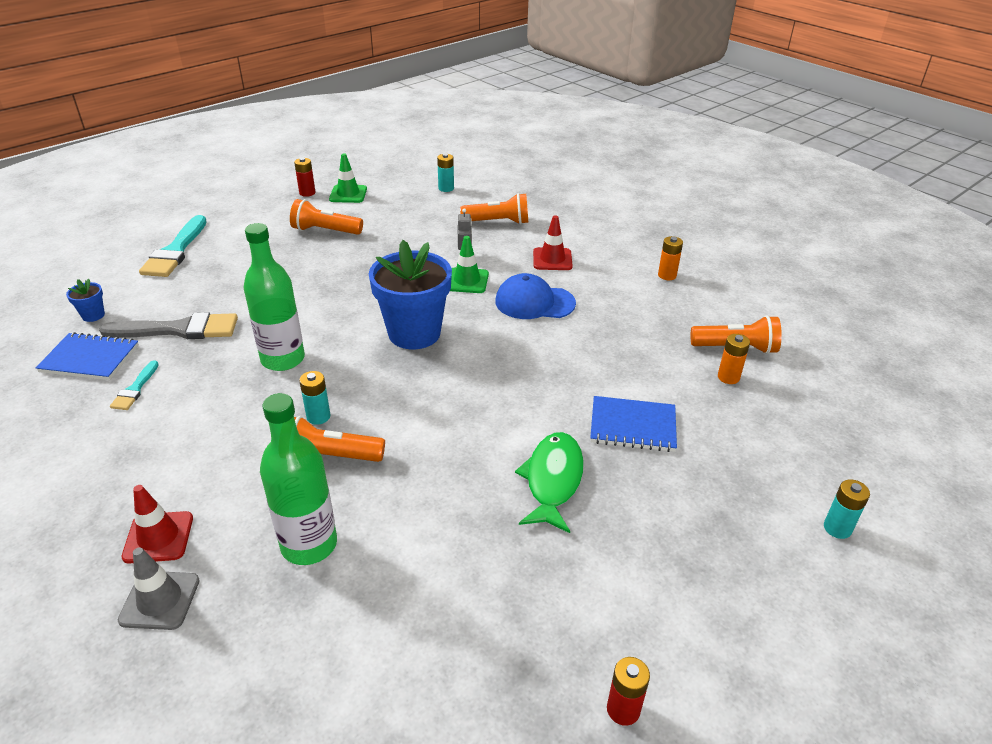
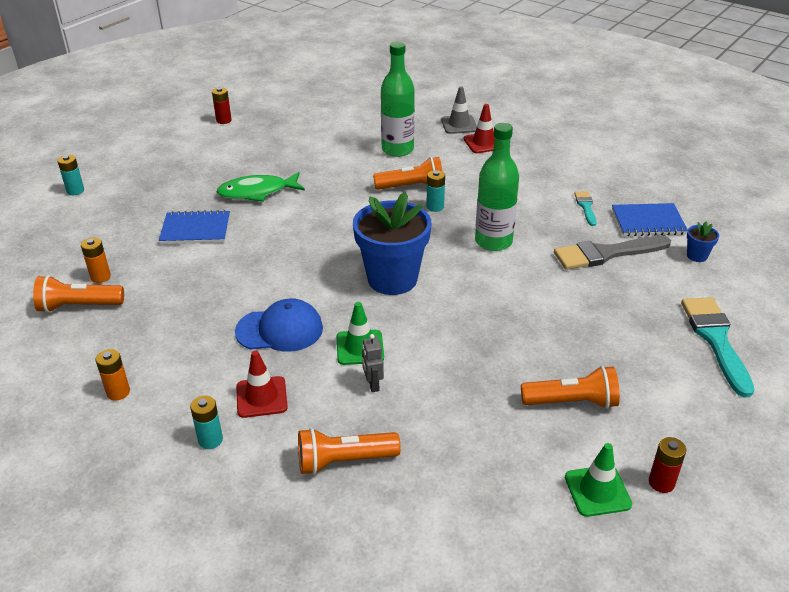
camera: 170 degrees right, 0 degrees up
(446, 188) = (450, 538): turquoise battery -> turquoise battery (210, 440)
(553, 480) = (257, 192): green fish -> green fish turned 75 degrees clockwise

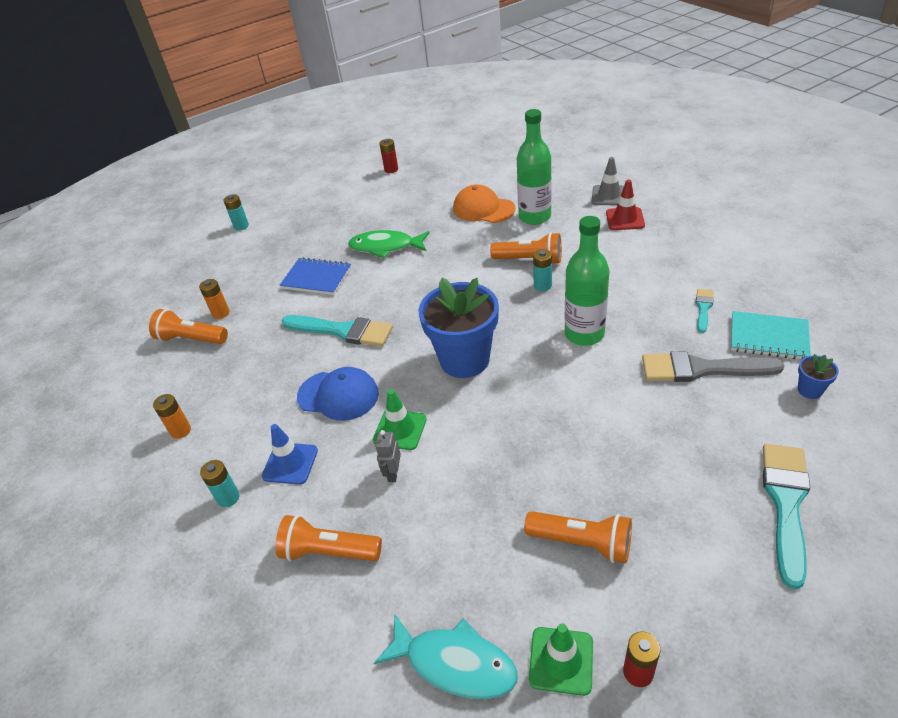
camera: 25 degrees right, 5 degrees up
(252, 273) = (342, 331): none -> turquoise brush
(261, 397) = (290, 463): red traffic cone -> blue traffic cone
(342, 147) = (483, 209): none -> orange cap
(509, 517) = (454, 663): none -> turquoise fish
(648, 222) = (768, 337): blue notebook -> turquoise notebook

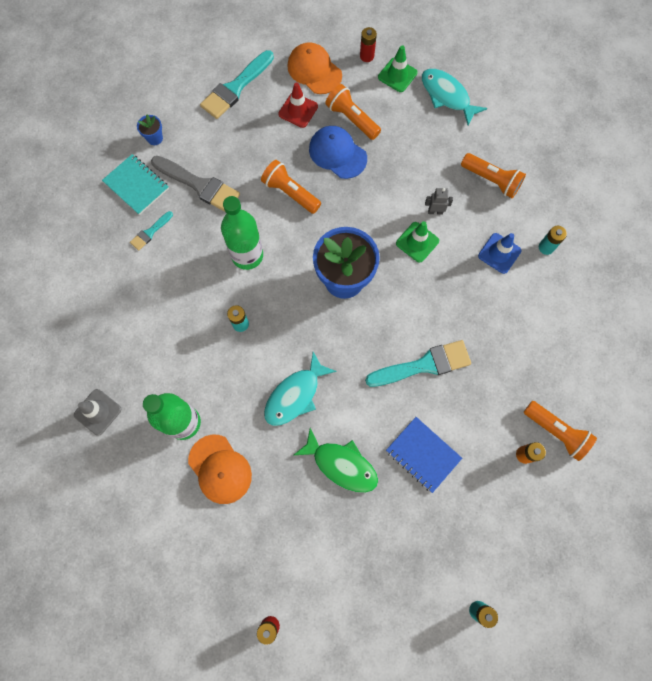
camera: 160 degrees left, 30 degrees up
(180, 430) = (574, 325): orange battery -> none
(338, 395) = (449, 295): blue cap -> blue cap (337, 153)
(342, 331) = (423, 365): turquoise brush -> turquoise brush turned 120 degrees clockwise
(393, 473) = (435, 211): grey robot -> grey robot turned 120 degrees counterclockwise
(453, 265) = (295, 395): none -> turquoise fish
(529, 260) = (229, 362): orange flashlight -> orange flashlight (290, 193)
(625, 219) = (114, 367): red traffic cone -> red traffic cone (298, 110)
(701, 594) = (314, 70): none -> orange cap

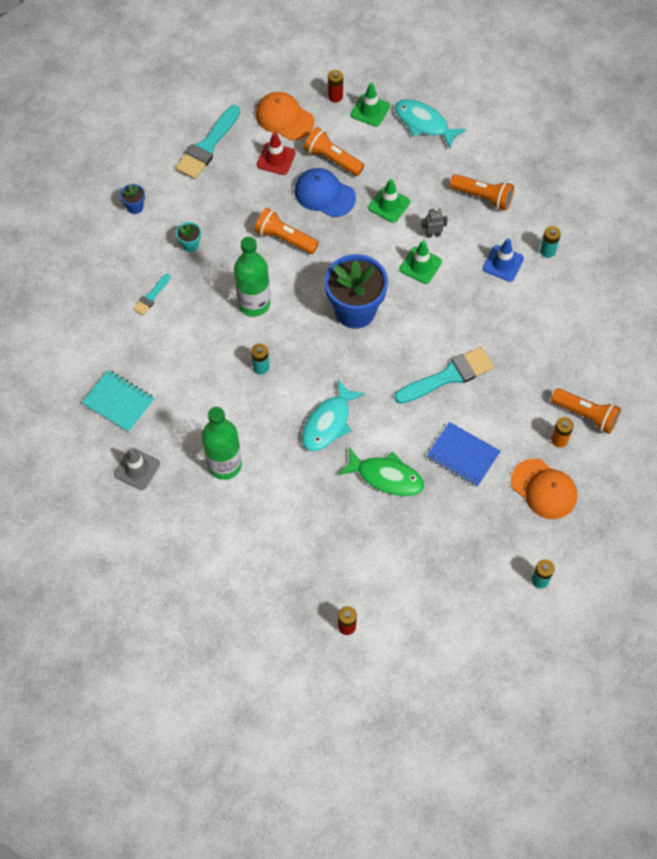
camera: 10 degrees left, 10 degrees down
(136, 185) = (126, 255): turquoise notebook -> turquoise notebook (119, 402)
(199, 185) = (190, 245): grey brush -> turquoise flower pot
(220, 469) = (269, 500): orange cap -> orange cap (544, 489)
(398, 174) = (389, 205): none -> green traffic cone

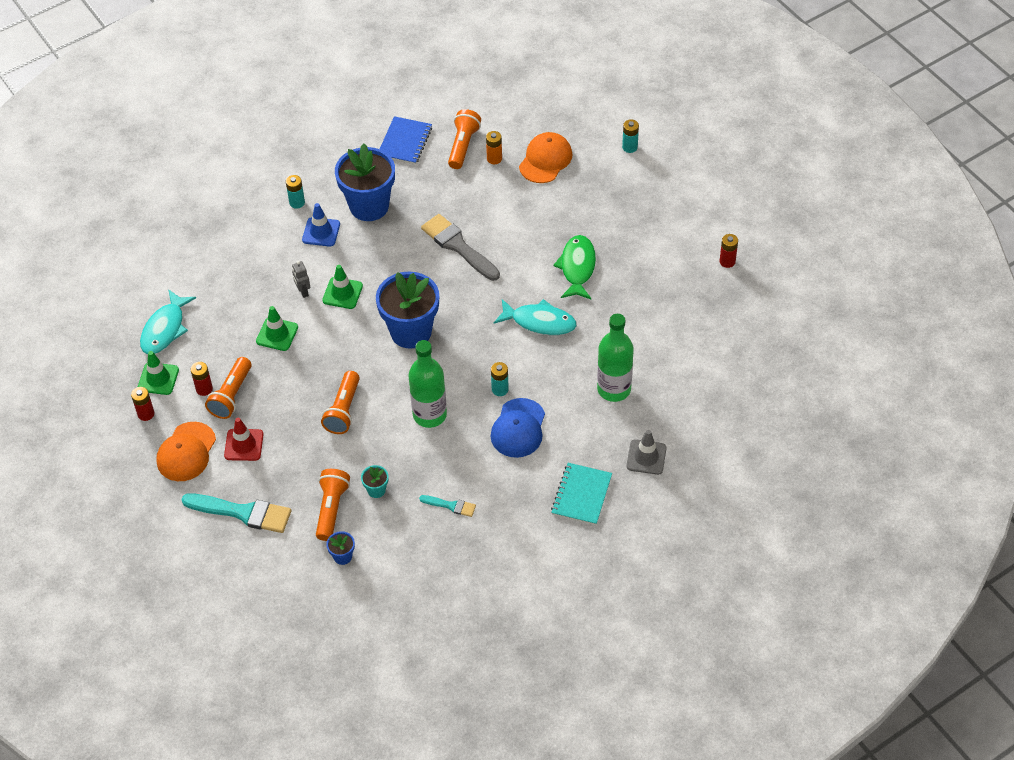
camera: 105 degrees left, 10 degrees down
(324, 194) = (278, 391): blue cap -> blue cap (518, 428)
(347, 141) = (204, 389): none -> red battery
(448, 376) = (458, 246): turquoise brush -> grey brush
(463, 455) = (535, 219): blue notebook -> blue notebook (405, 142)
(483, 197) = (246, 262): orange flashlight -> orange flashlight (331, 509)
(525, 311) = (369, 206): none -> blue flower pot

